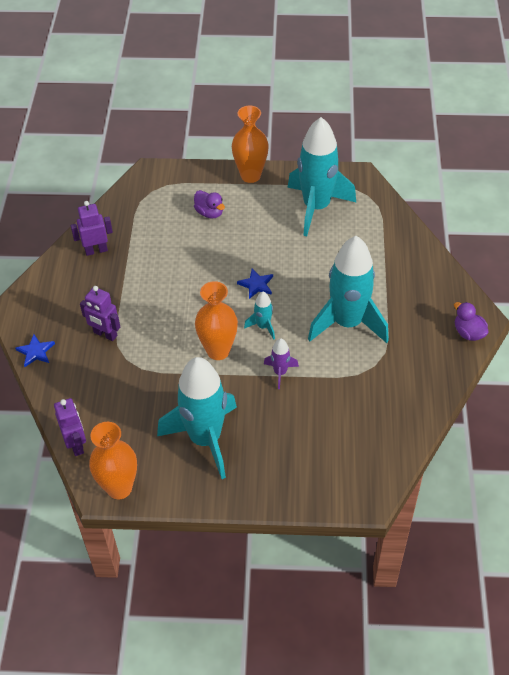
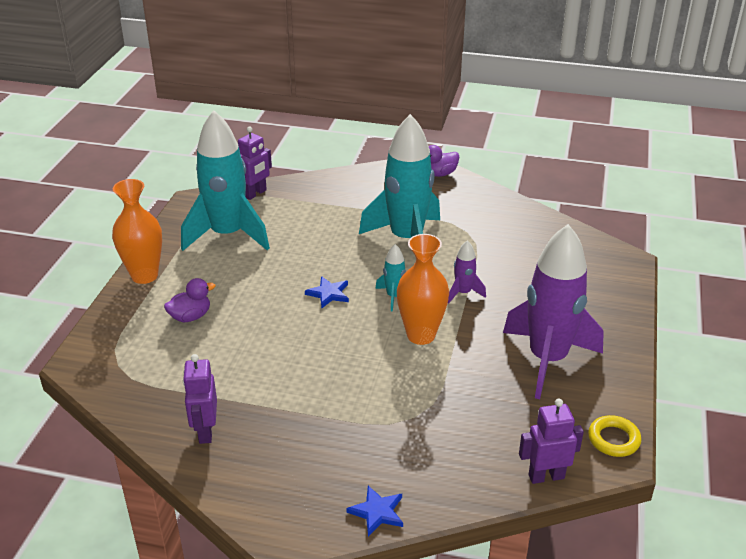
camera: 80 degrees left, 15 degrees down
(105, 334) = (366, 434): purple robot -> purple robot (255, 194)
(119, 488) = (613, 439): orange vase -> yellow ring
(205, 439) = (547, 360): turquoise rocket -> purple rocket

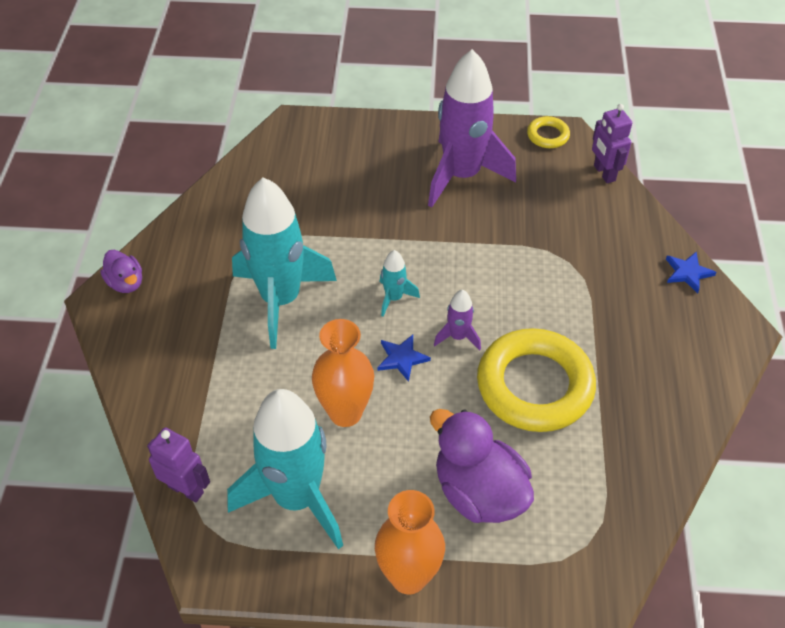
camera: 100 degrees left, 15 degrees up
(190, 316) = (479, 492): purple duck -> purple duck, size x1.87
(205, 431) = (652, 423): purple robot -> none
(274, 364) = (534, 385): none -> yellow ring
(421, 335) = (452, 268): orange vase -> orange vase (345, 412)
(463, 293) = (374, 241): purple rocket -> purple rocket (458, 336)

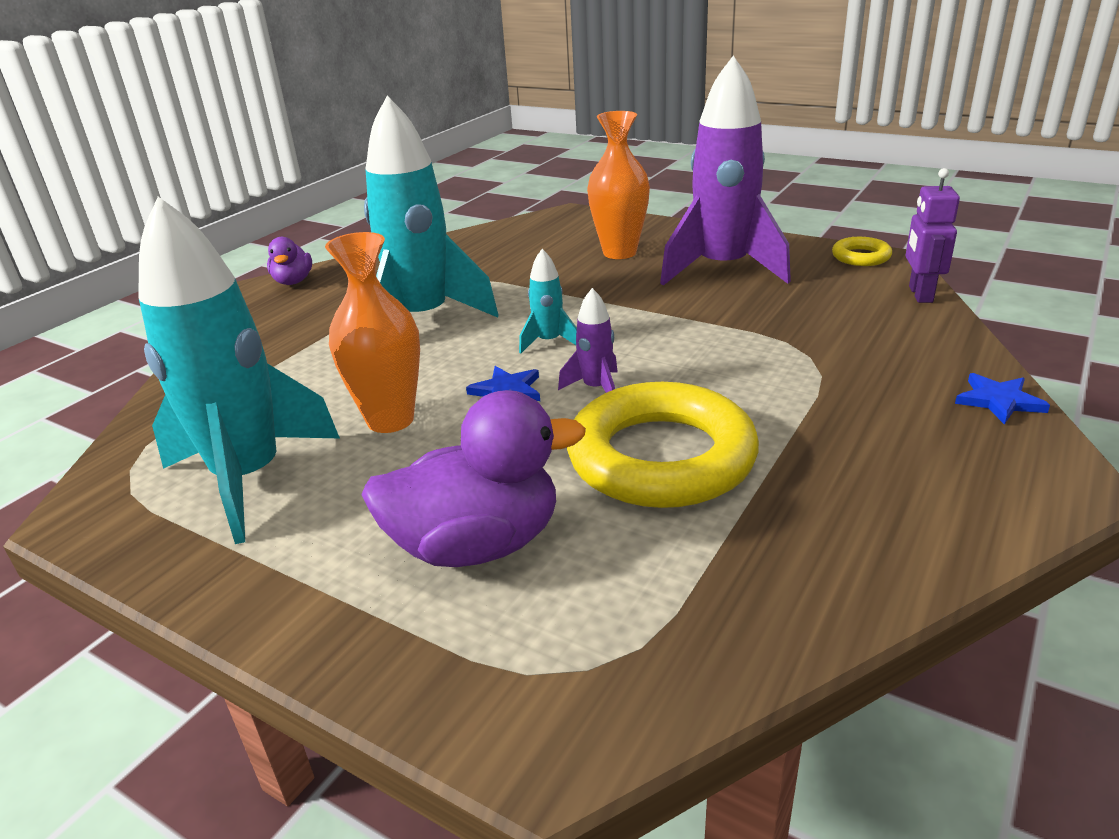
camera: 30 degrees right, 20 degrees down
(186, 489) = (150, 436): purple robot -> none
(408, 576) = (285, 606): orange vase -> orange vase (619, 252)
(479, 492) = (477, 544): purple duck -> purple duck turned 90 degrees clockwise

